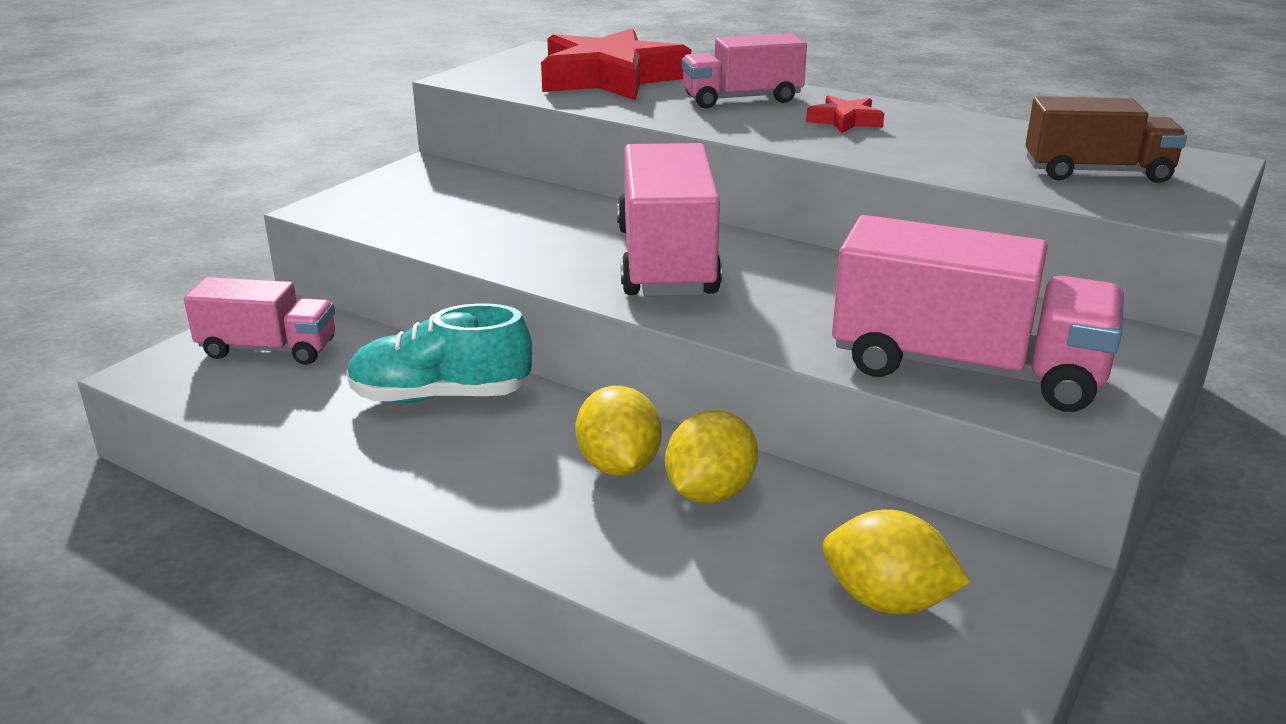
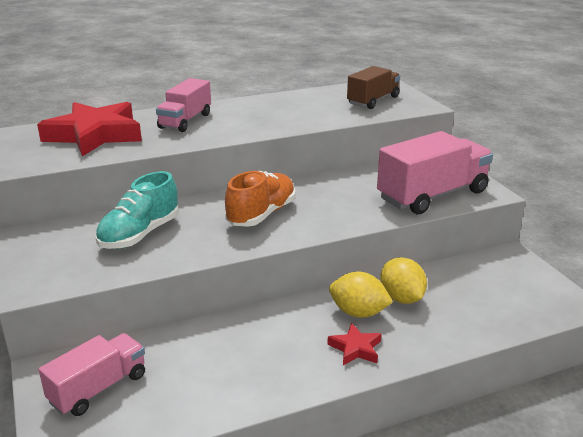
camera: 55 degrees left, 0 degrees up
(440, 396) = (236, 341): turquoise shoe -> turquoise shoe (140, 234)
(666, 261) = (261, 214): pink truck -> orange shoe
(845, 121) = (250, 114): red star -> red star (355, 348)
(887, 601) = (504, 290): yellow lemon -> none

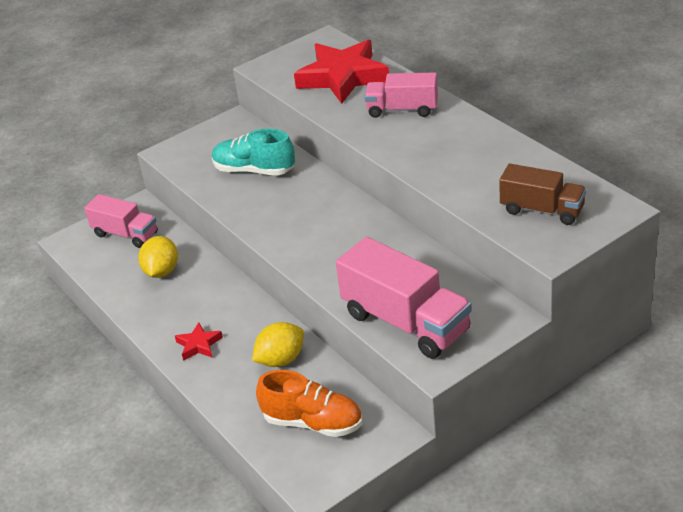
camera: 80 degrees right, 10 degrees up
(261, 214) = (314, 221): orange shoe -> orange shoe (313, 422)
(358, 312) = (249, 337): yellow lemon -> yellow lemon (162, 271)

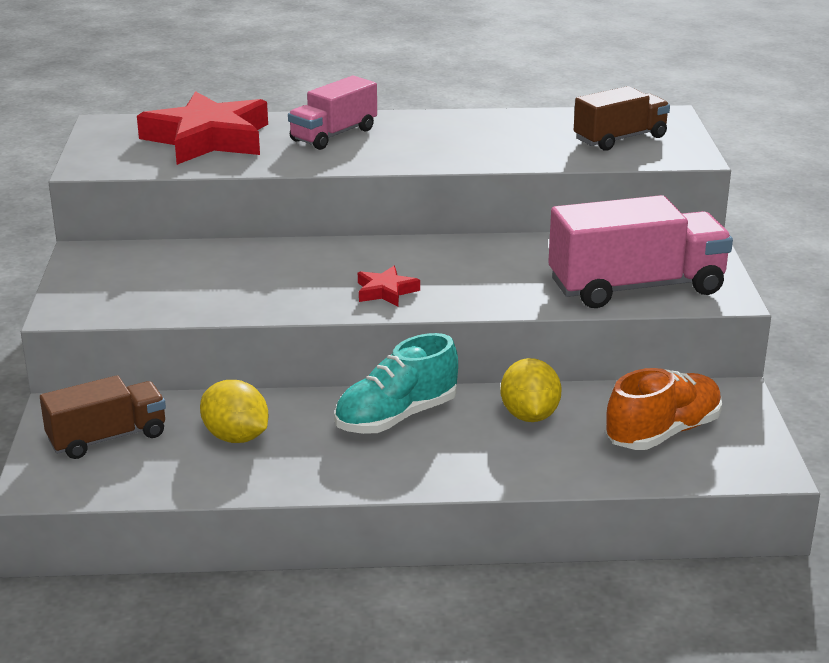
camera: 60 degrees left, 10 degrees down
(125, 234) = (107, 438): pink truck -> brown truck
(199, 345) = (425, 458): red star -> red star (385, 291)
(254, 170) = (217, 274): turquoise shoe -> turquoise shoe (396, 417)

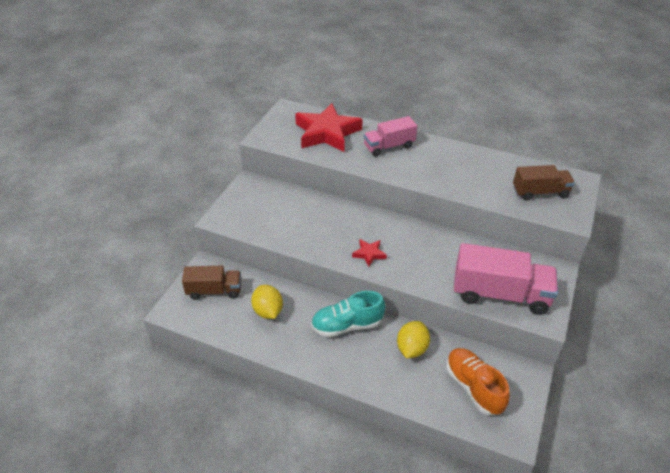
camera: 25 degrees right, 15 degrees up
(663, 432) = (473, 387): orange shoe -> orange shoe turned 105 degrees counterclockwise

